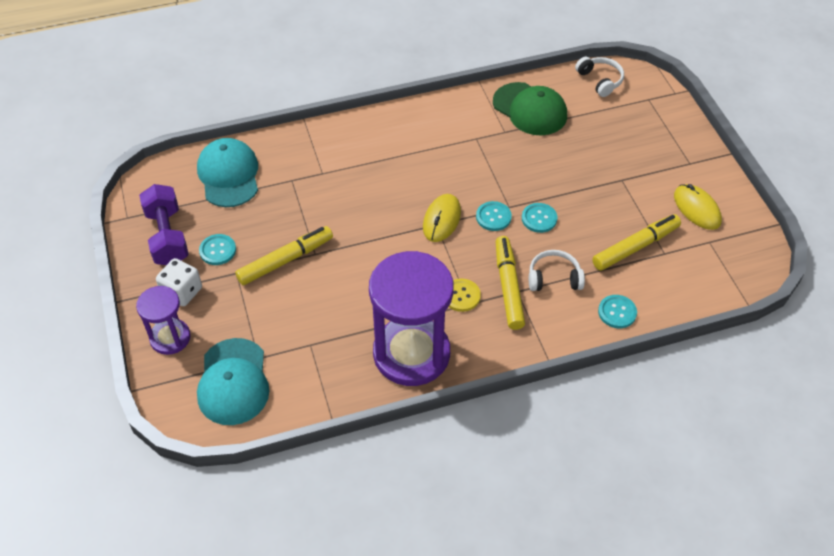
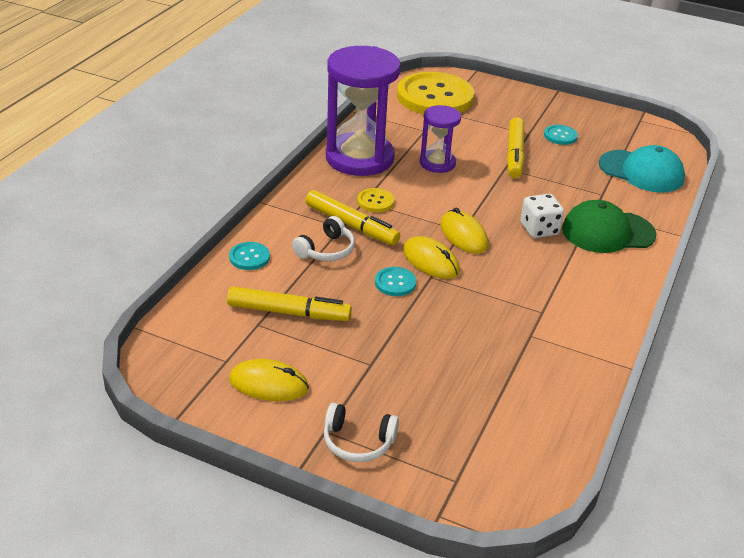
camera: 130 degrees right, 15 degrees down
(167, 237) = (599, 125): purple dumbbell -> none
(170, 338) = (501, 93): purple hourglass -> purple hourglass (437, 163)
(182, 292) = (536, 110): white dice -> white dice (539, 229)
(233, 382) = (435, 97): turquoise cap -> yellow button
(493, 217) = (430, 261): turquoise button -> yellow mouse
(530, 109) = (545, 373): green cap -> green cap (607, 232)
(600, 80) = (533, 463): white headphones -> white headphones (358, 442)
(635, 247) = (288, 312): yellow marker -> yellow marker turned 90 degrees counterclockwise

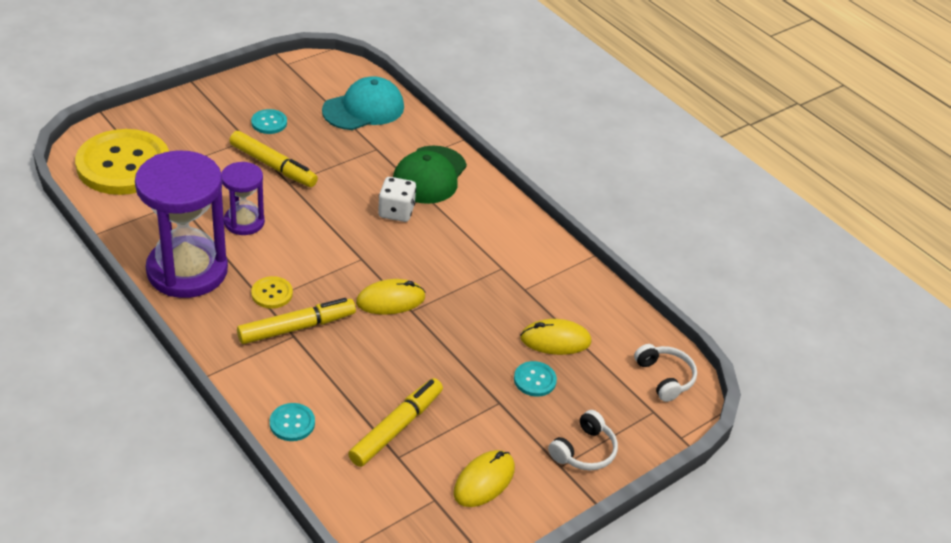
camera: 65 degrees left, 5 degrees up
(326, 250) = (323, 362): white headphones -> white headphones (665, 377)
(395, 283) = (404, 337): turquoise button -> turquoise button (535, 380)
(463, 235) = (369, 261): yellow mouse -> yellow mouse (555, 340)

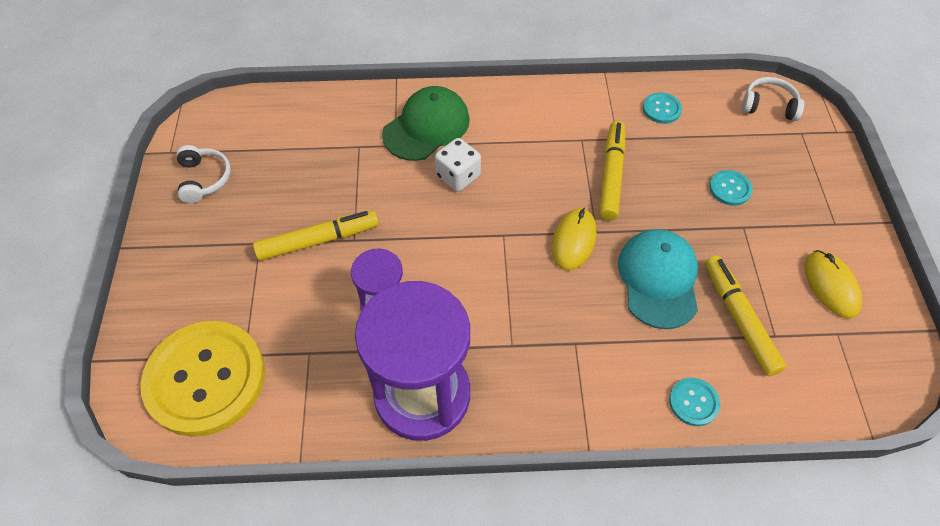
camera: 50 degrees left, 15 degrees up
(269, 123) = (249, 212): turquoise button -> turquoise button (661, 109)
(272, 293) = (505, 333): yellow button -> none
(296, 327) = (566, 335): yellow marker -> yellow marker (611, 175)
(364, 109) = (293, 127): turquoise cap -> turquoise cap (658, 279)
(429, 175) = (426, 127): green cap -> green cap turned 105 degrees counterclockwise
(555, 340) = (690, 150): yellow mouse -> none
(584, 451) = (825, 199): white headphones -> white headphones (204, 179)

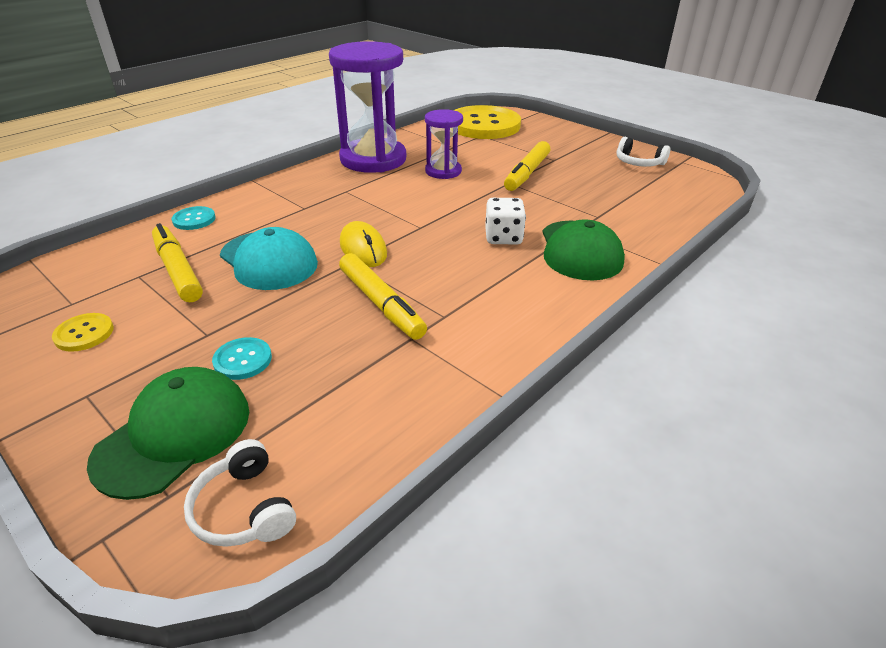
camera: 135 degrees right, 20 degrees down
(661, 109) = (394, 400): turquoise button -> none
(739, 319) = (178, 270): yellow marker -> yellow marker turned 150 degrees counterclockwise
(768, 106) = (244, 509): white headphones -> white headphones turned 90 degrees clockwise
(789, 163) = (174, 434): none -> green cap
(830, 285) = (84, 333): yellow mouse -> yellow button

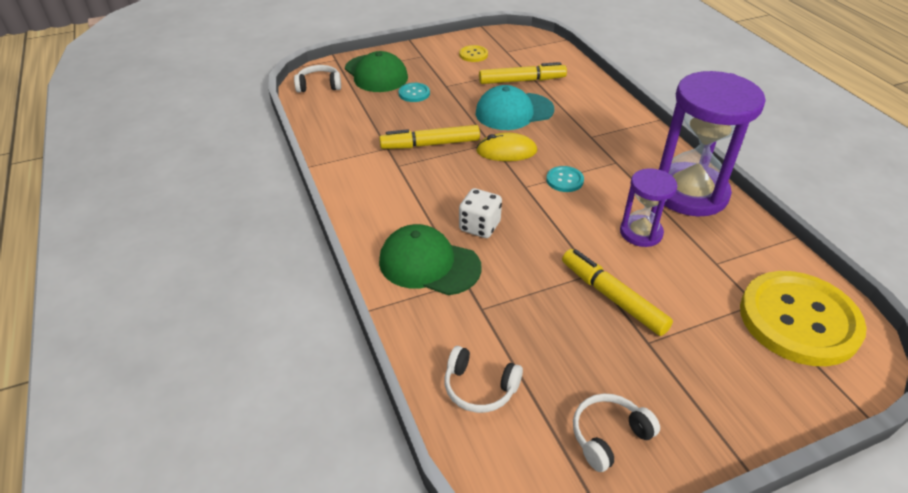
camera: 115 degrees right, 5 degrees up
(194, 219) = (593, 90): turquoise button -> turquoise button (564, 180)
(665, 203) = (479, 388): none -> white headphones

